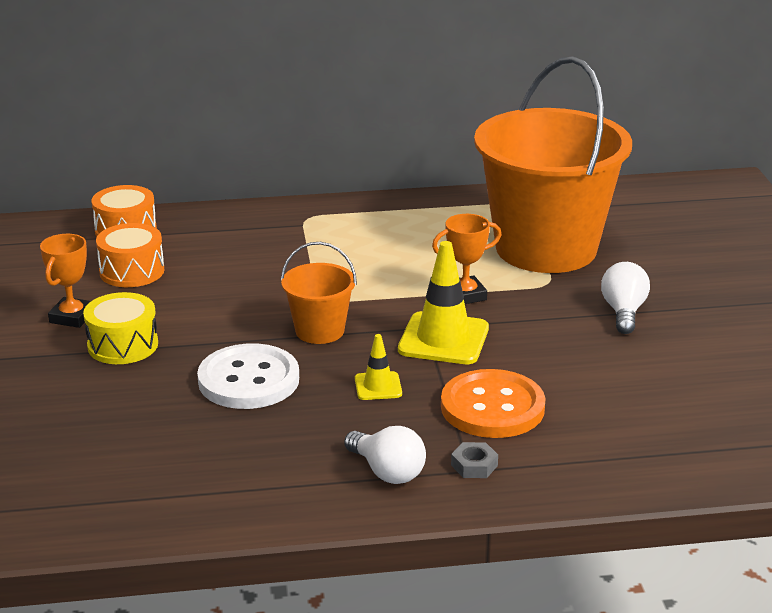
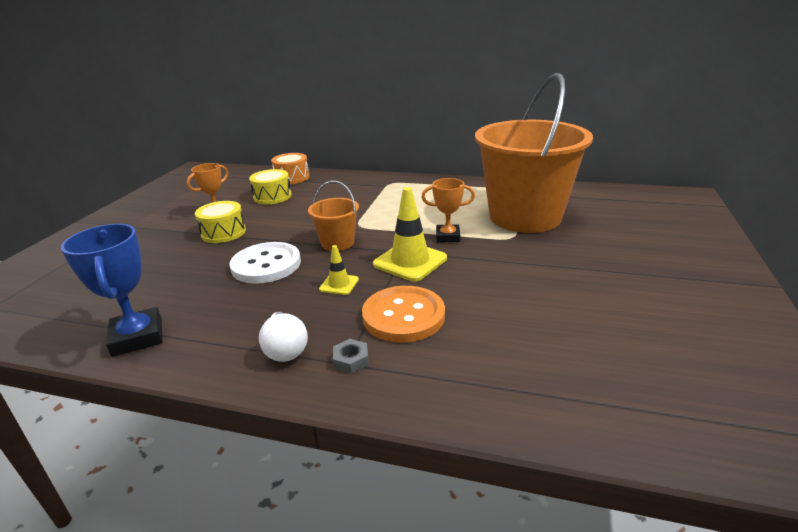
camera: 25 degrees right, 0 degrees up
(132, 271) = (272, 196): orange drum -> yellow drum
(181, 502) = (137, 337): none -> blue trophy
(623, 312) = (555, 265): white light bulb -> none

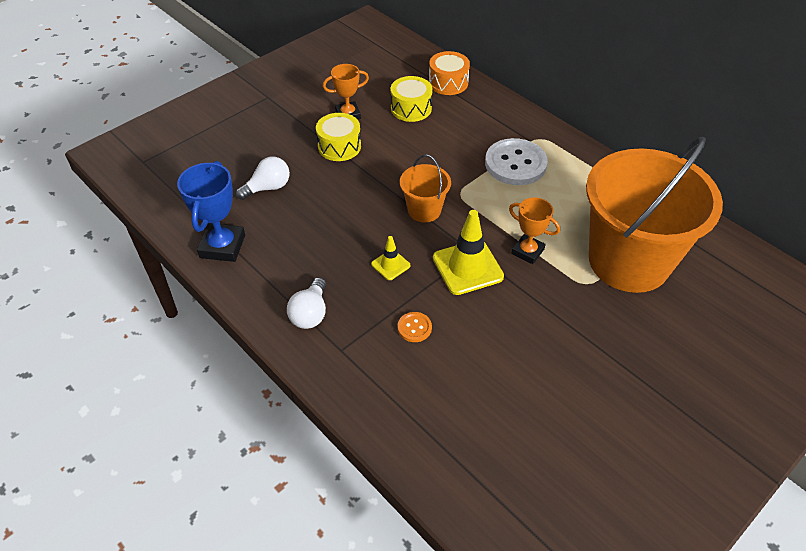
camera: 30 degrees right, 20 degrees up
(166, 278) = (268, 188): none -> white light bulb
(266, 265) = (349, 210): white button -> white button (515, 164)
(351, 360) = (347, 349): grey nut -> none
(403, 316) = (414, 328): orange button -> orange button, size x0.46

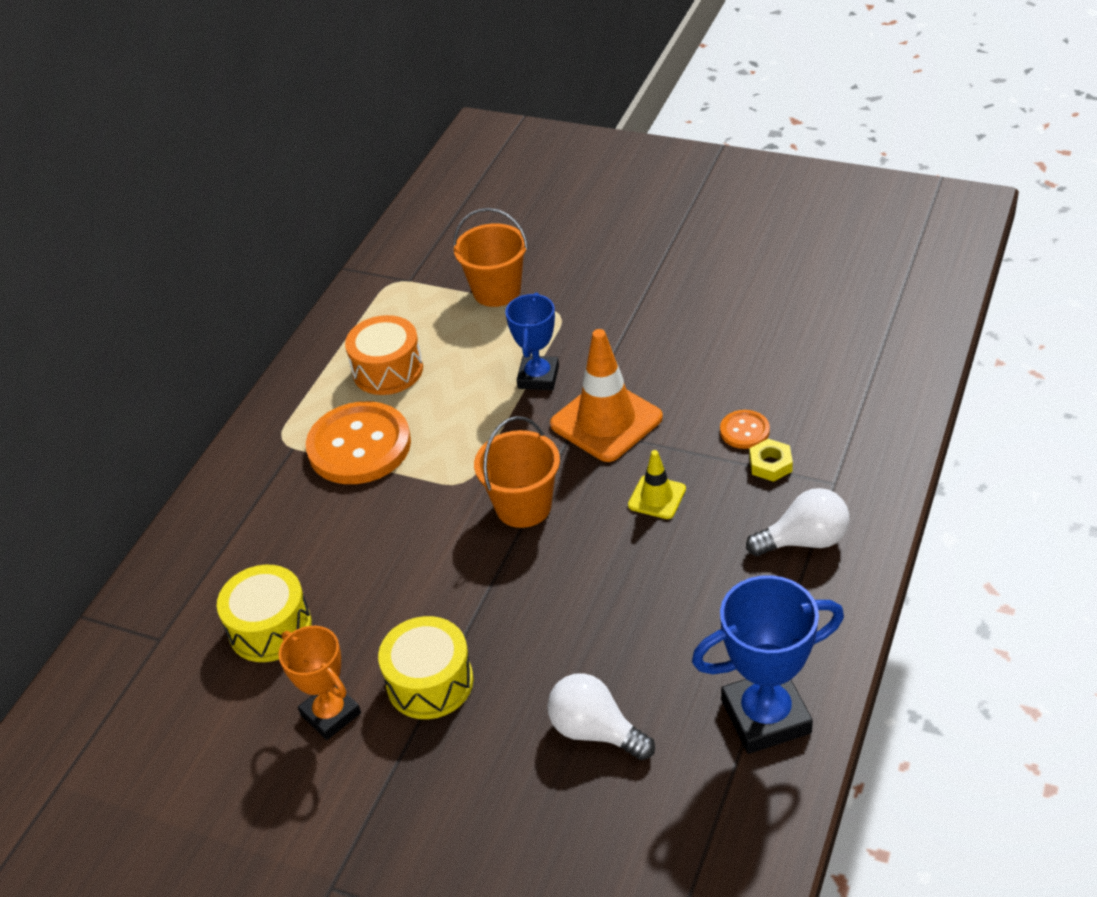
camera: 110 degrees left, 5 degrees down
(378, 327) = (770, 464): none -> yellow nut
(448, 83) = (167, 606): orange drum -> orange drum (388, 370)
(467, 267) = (606, 421): yellow traffic cone -> orange traffic cone
(515, 164) = (359, 446): white button -> orange button
(527, 251) = (538, 377): orange trophy -> blue trophy
(629, 261) = (497, 291): orange bucket -> orange bucket, size x0.44

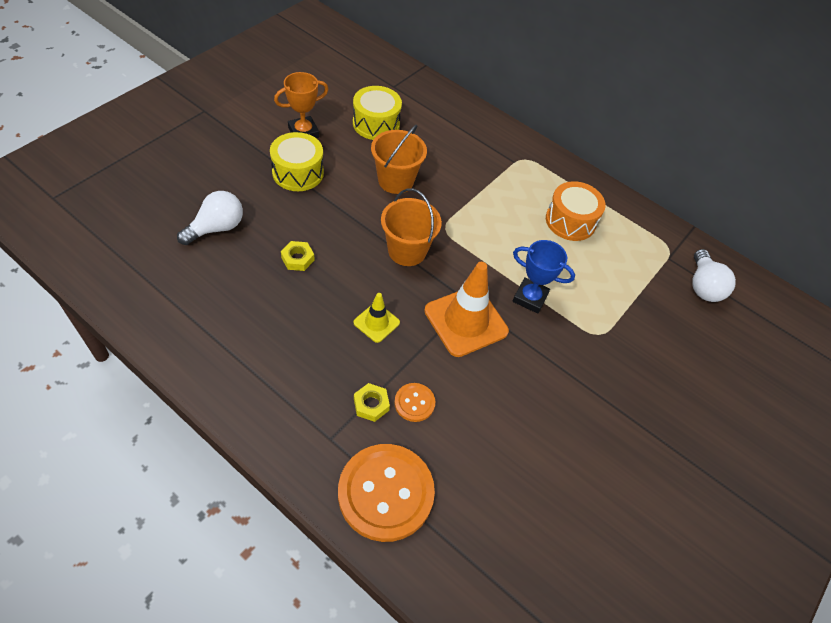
camera: 95 degrees right, 10 degrees up
(359, 446) = (502, 190): orange button -> orange button (385, 493)
(497, 291) = (640, 304): orange bucket -> orange bucket (395, 180)
(600, 612) = (297, 259): none -> yellow nut
(766, 716) = (167, 308): blue trophy -> none
(804, 541) = (287, 392): white light bulb -> white light bulb (703, 286)

